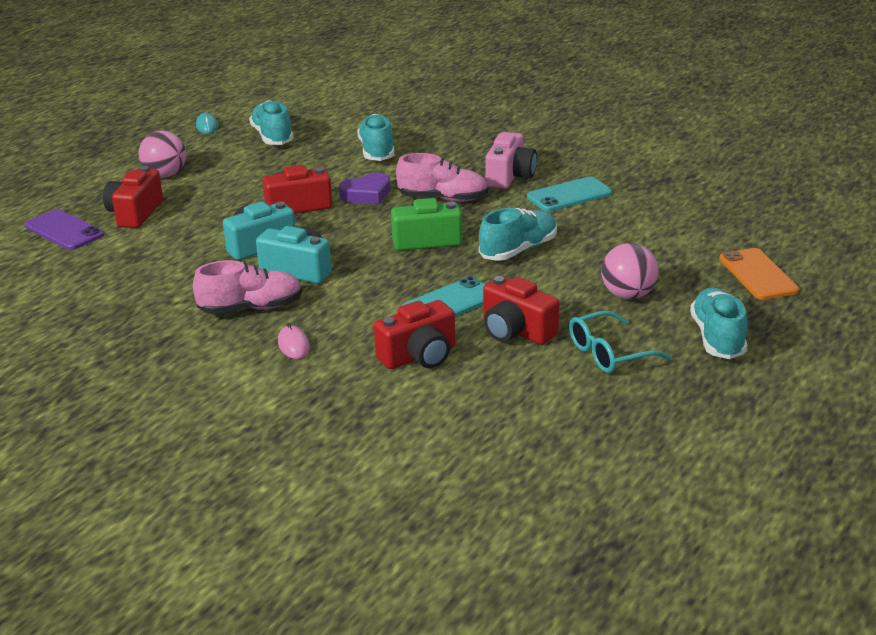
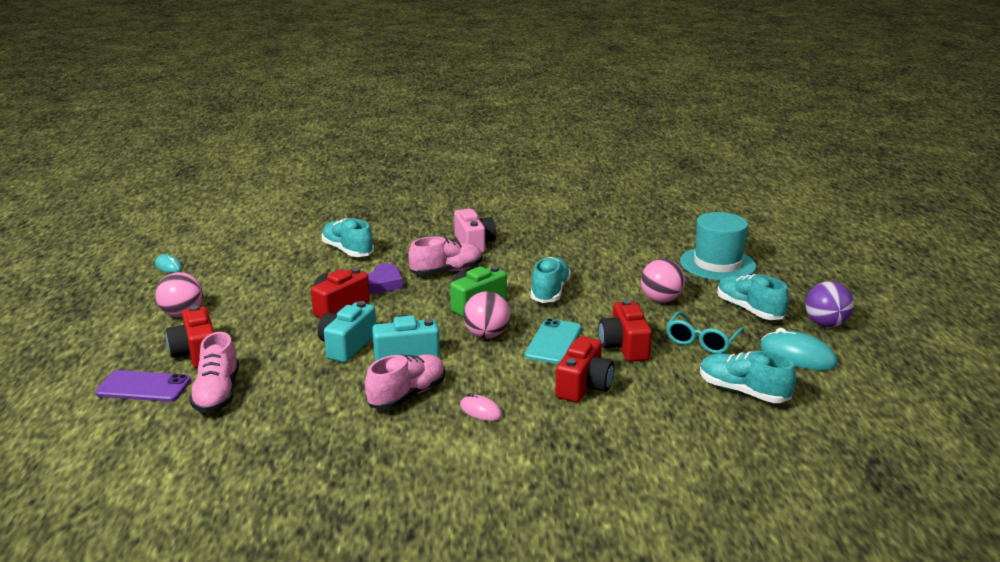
camera: 35 degrees left, 5 degrees down
(108, 254) = (217, 393): none -> pink shoe
(272, 137) = (242, 261): turquoise shoe -> turquoise shoe (743, 391)
(395, 275) = (486, 335): none -> pink ball
(516, 331) = (624, 346): red camera -> red camera turned 75 degrees clockwise
(569, 195) = (532, 246): turquoise phone -> none
(698, 406) = (797, 356): none -> turquoise mouse
(758, 274) = (717, 264): orange phone -> turquoise hat
(790, 384) = (826, 324): none -> purple ball

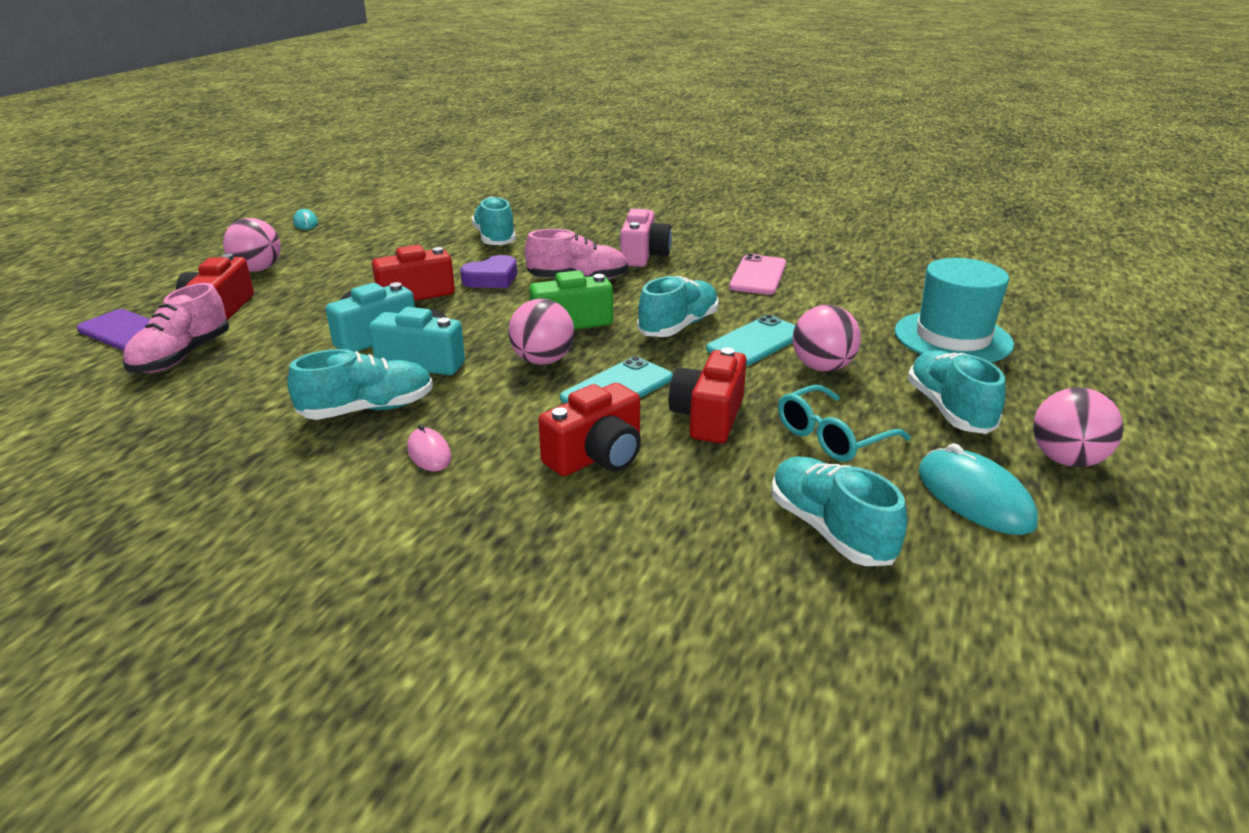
camera: 25 degrees right, 5 degrees up
(407, 395) = (368, 409): pink shoe -> turquoise shoe
(566, 244) = (758, 275): none -> pink phone
(608, 292) = (756, 342): none -> turquoise phone
(826, 324) = (1066, 460): purple ball -> pink ball

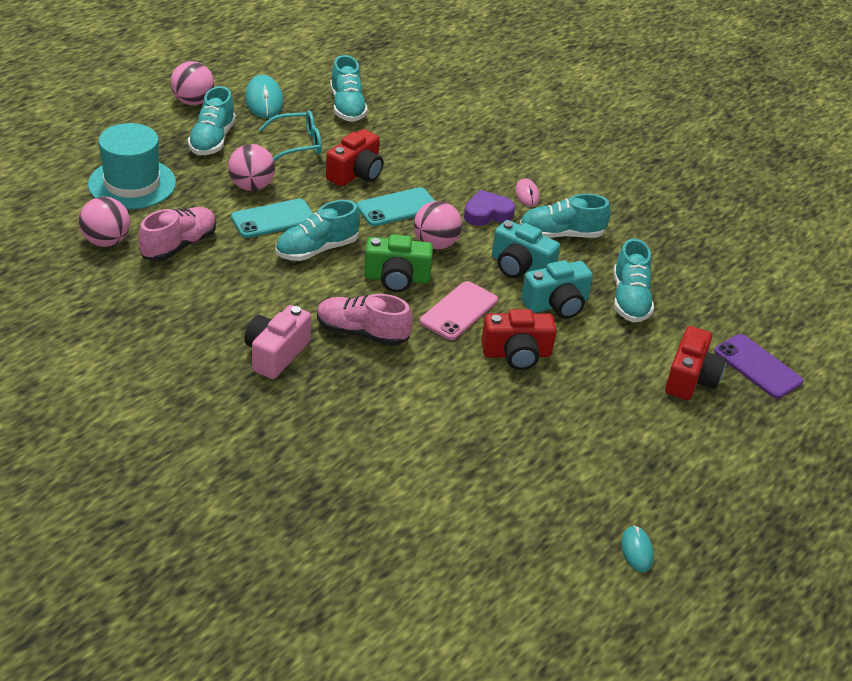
camera: 165 degrees left, 10 degrees up
(182, 356) = (701, 322): pink shoe -> pink shoe (179, 245)
(258, 269) = (672, 443): pink ball -> pink ball (106, 241)
(492, 279) = (441, 357): purple heart -> purple heart (487, 213)
(495, 239) = (414, 436): turquoise shoe -> turquoise shoe (629, 299)
(597, 456) = (435, 168): red camera -> none
(758, 275) = (196, 291): pink phone -> pink phone (459, 311)

